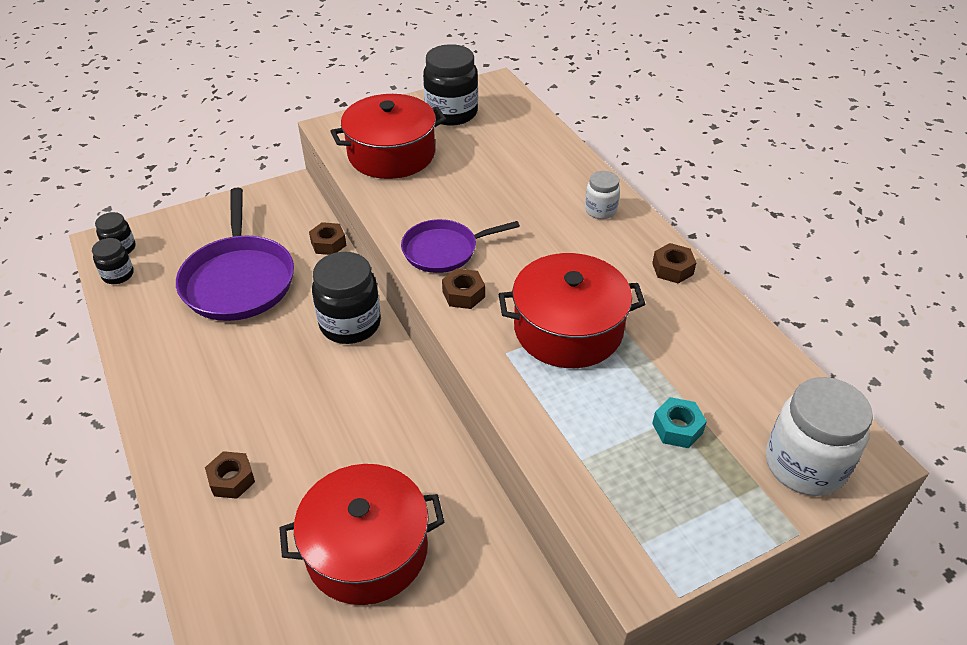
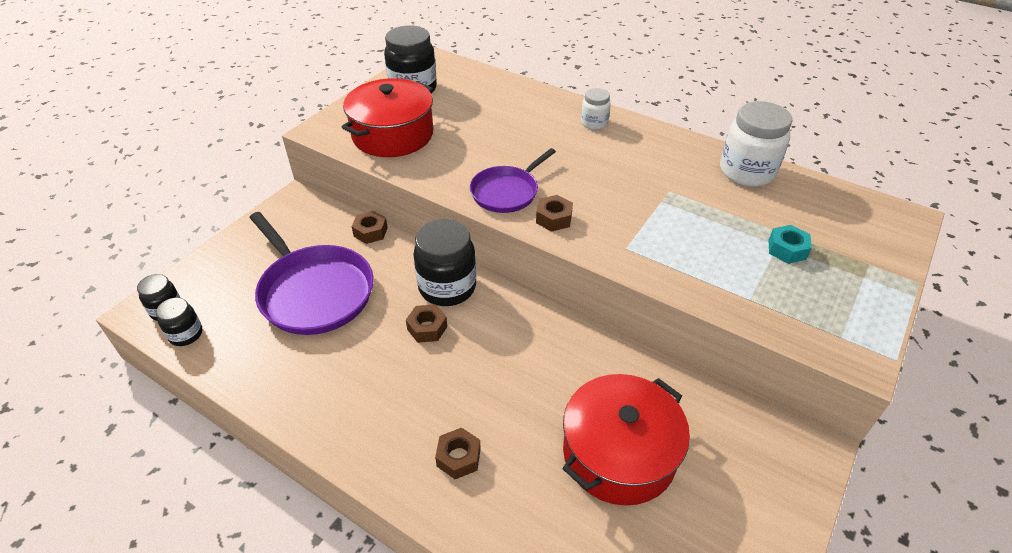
camera: 30 degrees left, 0 degrees up
(568, 329) = (652, 213): red pot -> none
(672, 269) = (680, 145): brown nut -> brown nut (427, 328)
(804, 465) = (879, 239): white jar -> white jar (746, 172)

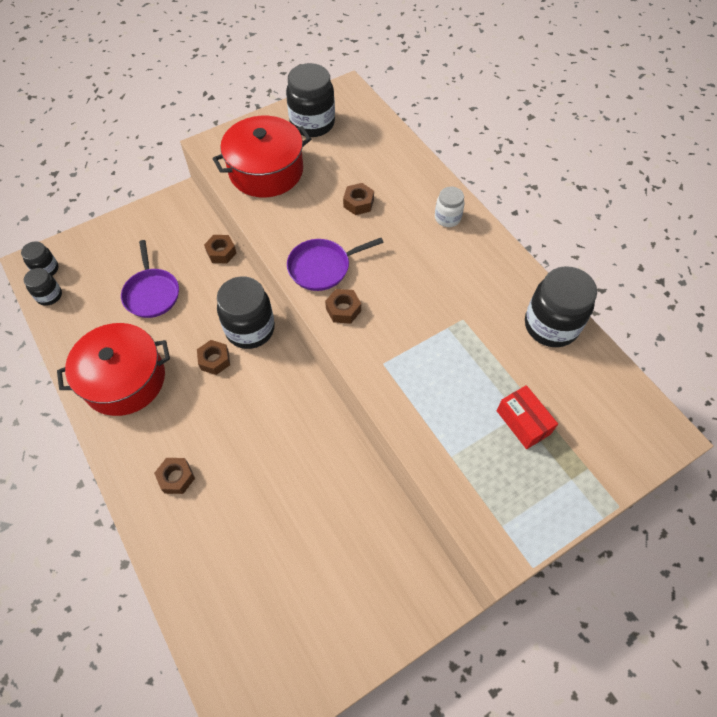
camera: 25 degrees right, 15 degrees up
(314, 291) = (152, 293): purple pan -> purple pan, size x0.60
(503, 134) = (358, 203): none -> brown nut
(619, 453) = (290, 528): red pot -> red pot (124, 379)
(746, 172) = (551, 325): white jar -> black jar
(787, 249) = (523, 422): turquoise nut -> red box

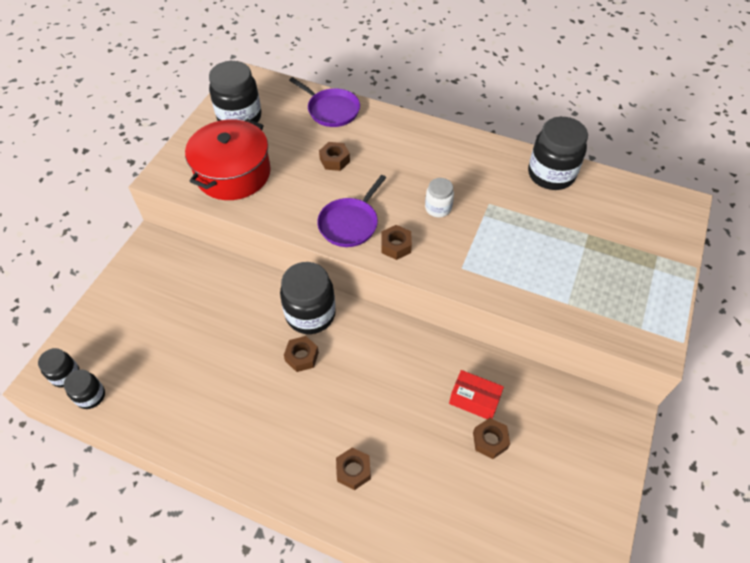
camera: 35 degrees left, 5 degrees down
(124, 379) = (233, 422): red pot -> none
(152, 293) = (194, 336): purple pan -> purple pan (331, 110)
(221, 252) = (229, 267): brown nut -> brown nut (490, 440)
(447, 218) = (413, 137): white jar -> white jar (438, 208)
(523, 422) = (592, 250): red box -> red box (474, 400)

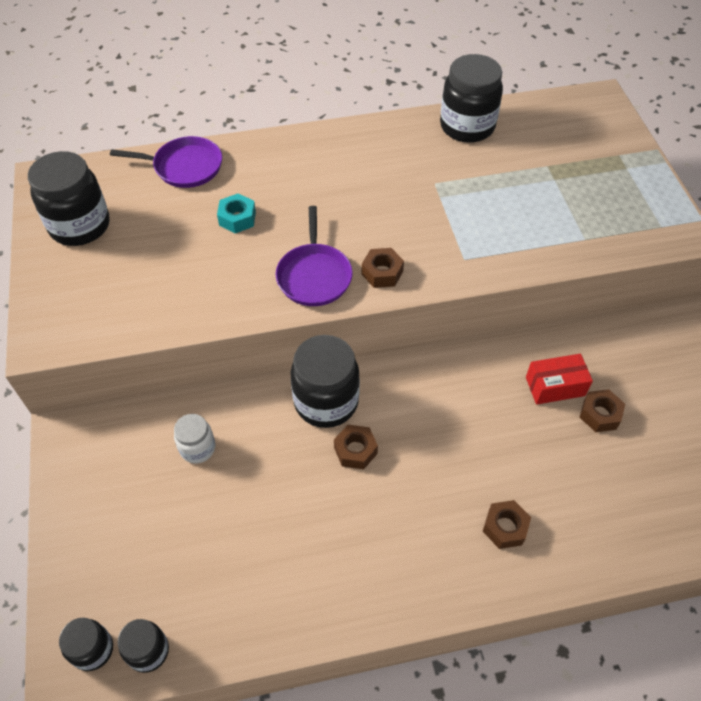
camera: 35 degrees left, 0 degrees up
(233, 173) = (130, 291): red pot -> none
(334, 160) = (237, 218): brown nut -> turquoise nut
(438, 208) = (390, 213): white jar -> white jar (197, 448)

